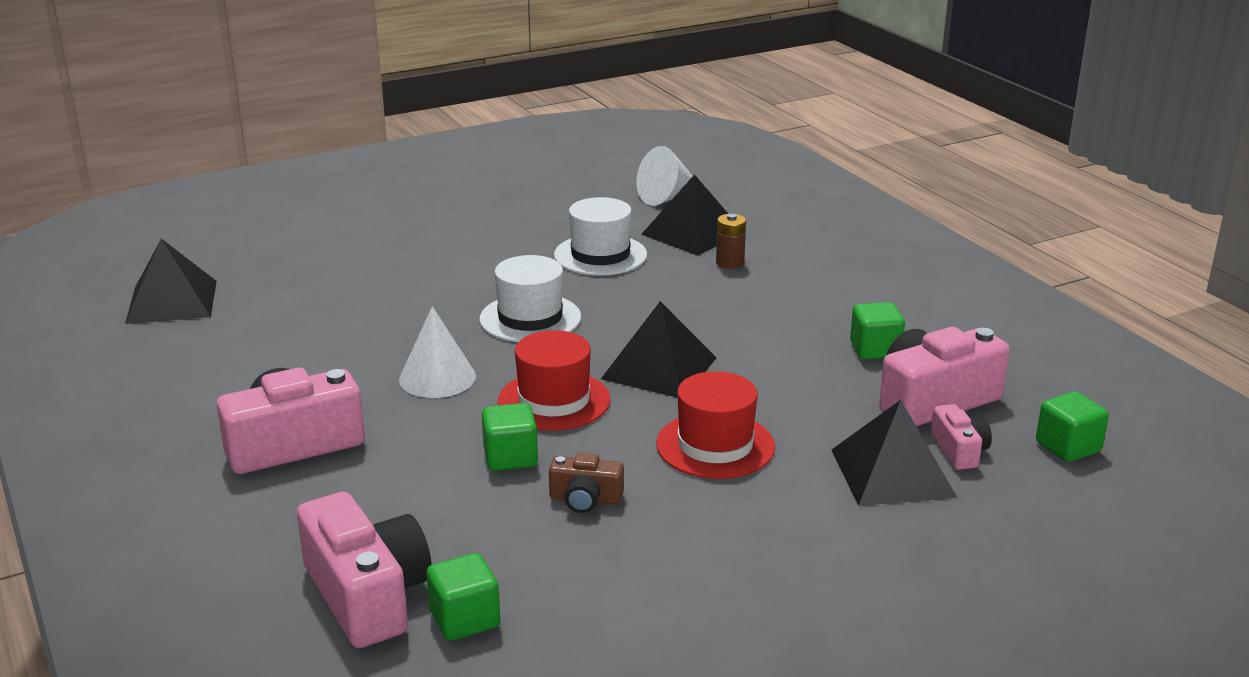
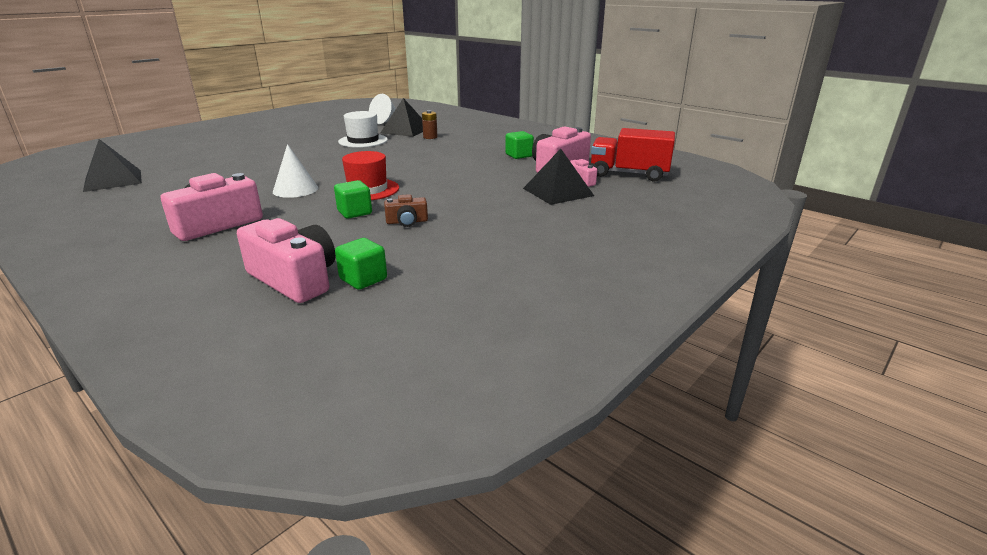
camera: 20 degrees left, 0 degrees up
(530, 318) = (337, 164): white hat -> none
(659, 368) = (417, 172): black pyramid -> none
(715, 445) = (464, 194): red hat -> none
(1068, 447) = (629, 174): green cube -> red truck

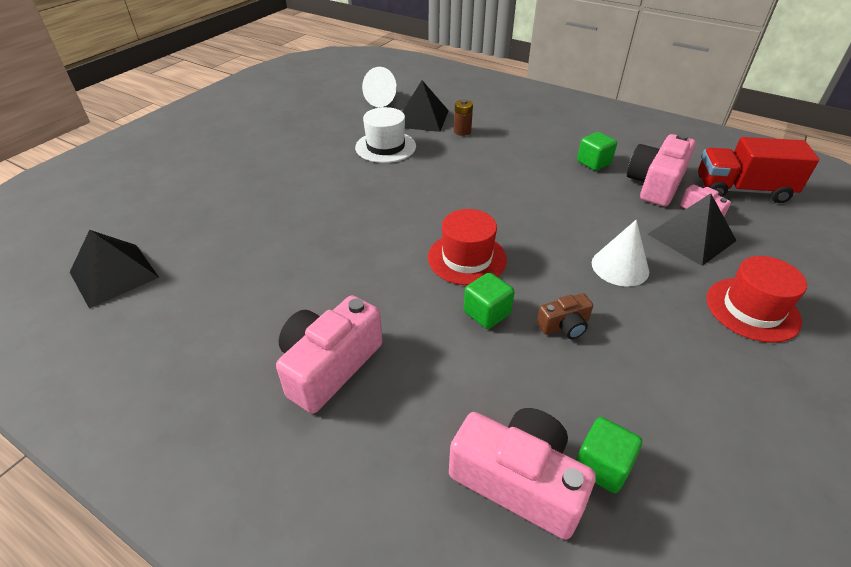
camera: 10 degrees left, 15 degrees up
(295, 189) = (376, 268): white cone -> white cone (620, 267)
(567, 226) = (752, 309): none -> red hat

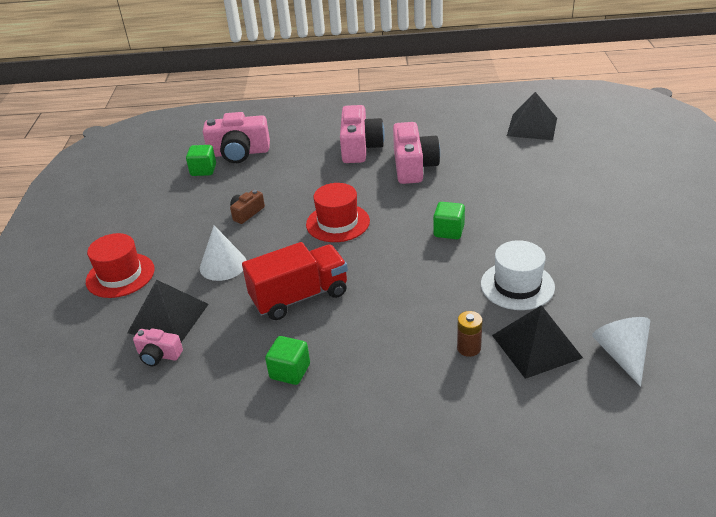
camera: 150 degrees right, 5 degrees down
(487, 313) = (298, 200): green cube -> green cube (449, 231)
(655, 184) = (212, 370): pink camera -> pink camera (413, 166)
(742, 190) = (114, 408): red truck -> red truck (299, 297)

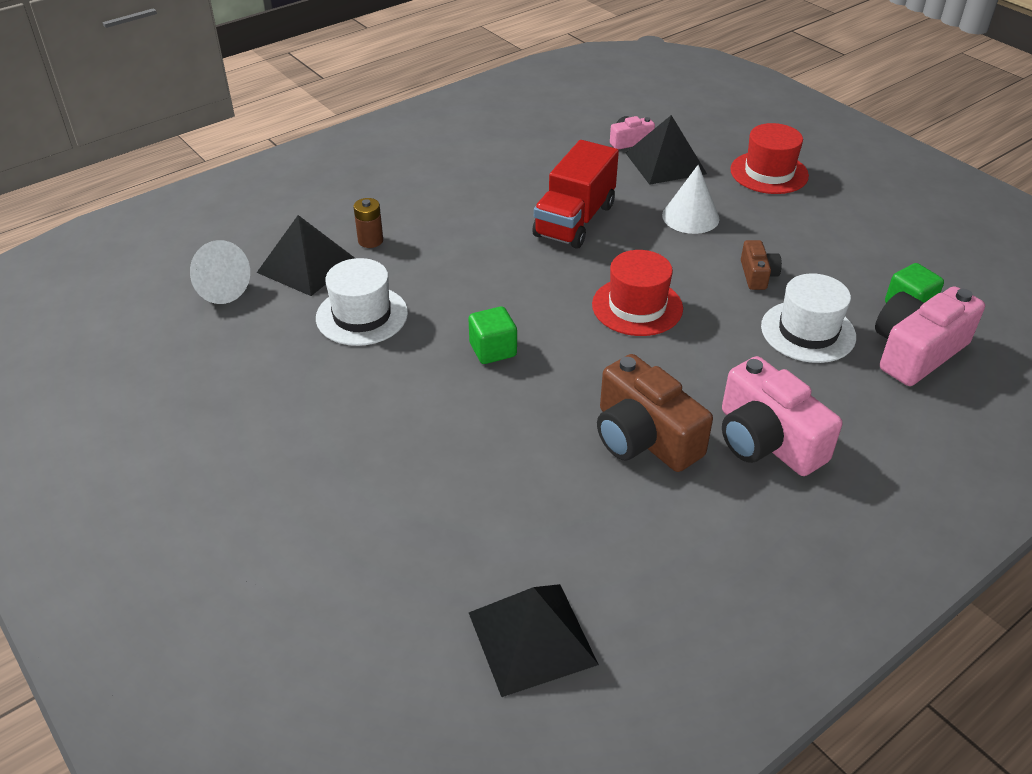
camera: 140 degrees right, 5 degrees up
(270, 178) = (808, 331): none -> white hat
(290, 371) = (509, 170): green cube -> none
(413, 166) = (644, 437): pink camera -> brown camera

